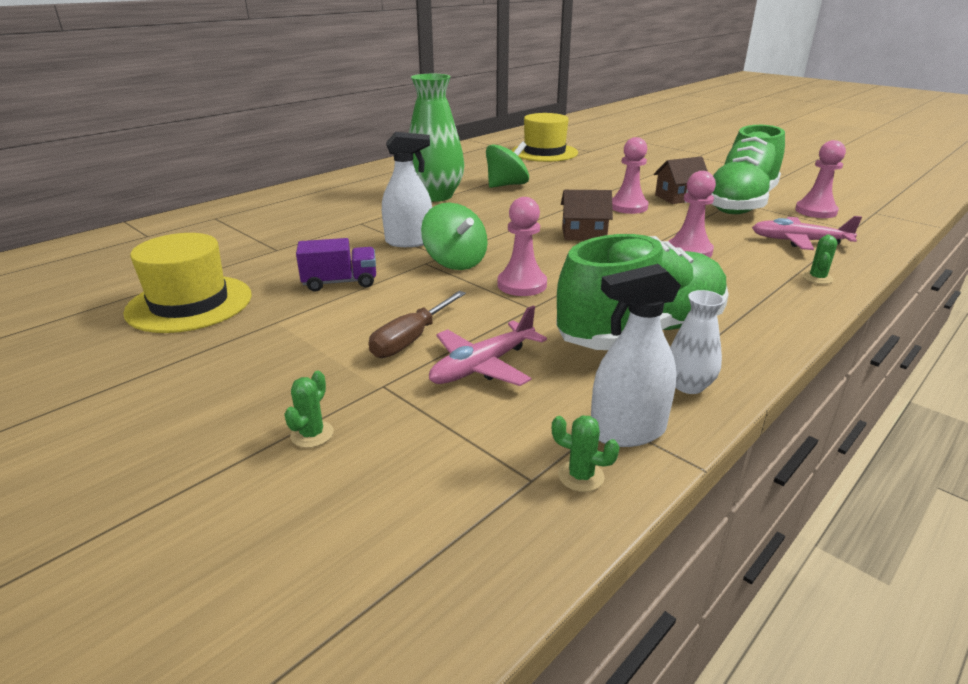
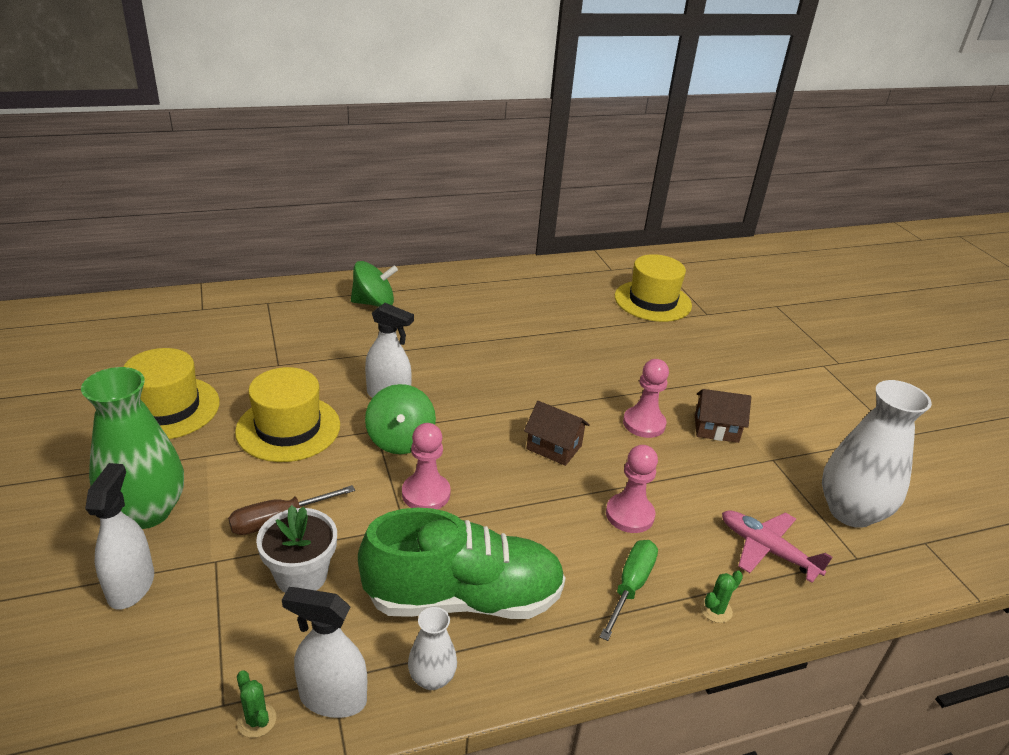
camera: 25 degrees right, 5 degrees up
(312, 434) = (131, 586): green cactus -> white spray bottle
(340, 282) = (288, 428): purple truck -> yellow hat
(435, 196) = (473, 337): green vase -> green vase (146, 512)
(483, 366) = (301, 575): pink plane -> white flower pot
(506, 185) = (557, 343): green spinning top -> green spinning top (374, 303)
(740, 204) = (774, 465): green shoe -> none
(747, 285) = (630, 586): none -> green screwdriver
(815, 211) = (850, 512): pink pawn -> white vase

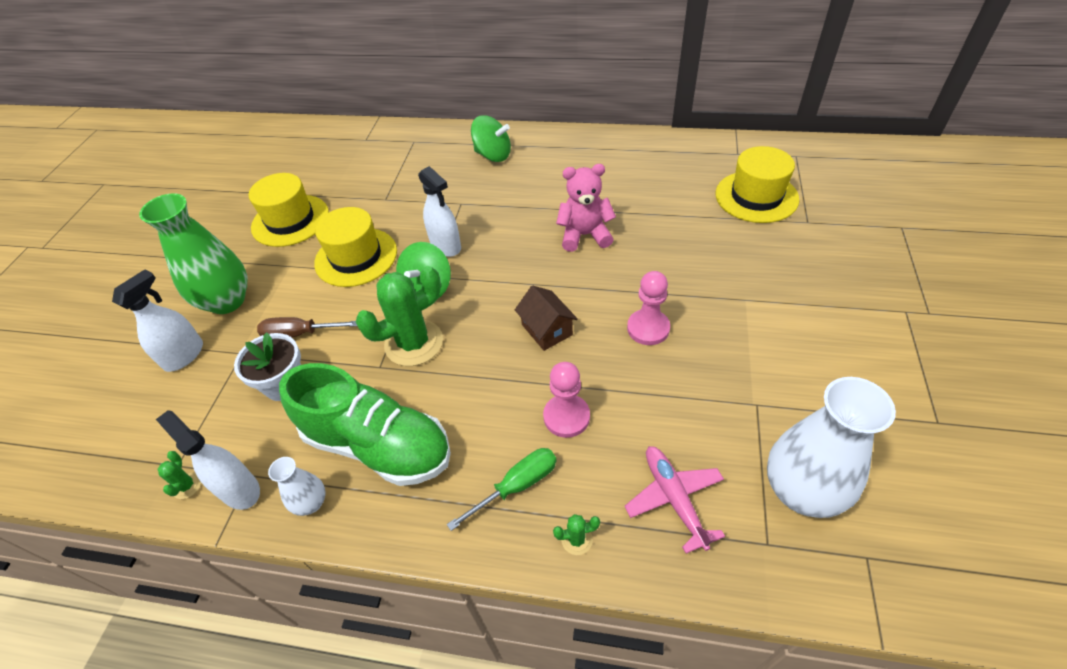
camera: 35 degrees right, 15 degrees up
(426, 494) = (414, 343): pink pawn -> green cactus
(526, 359) = (584, 235): none -> pink teddy bear
(716, 429) = (719, 353): brown house -> none

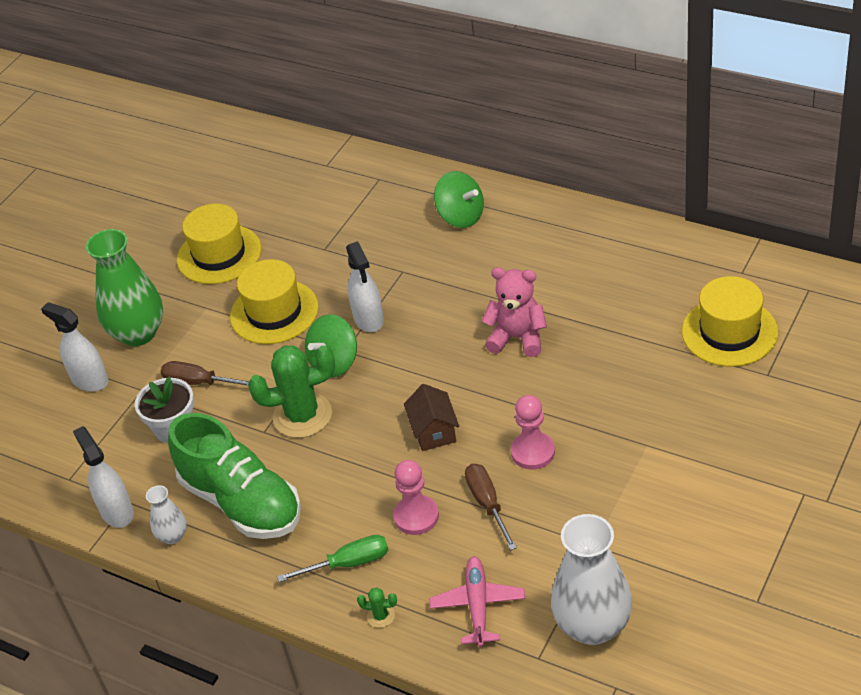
camera: 20 degrees right, 5 degrees down
(184, 355) = (90, 380): white spray bottle -> white spray bottle turned 105 degrees counterclockwise
(187, 486) = (74, 498): green cactus -> none
(631, 387) = (487, 504): none -> brown screwdriver

